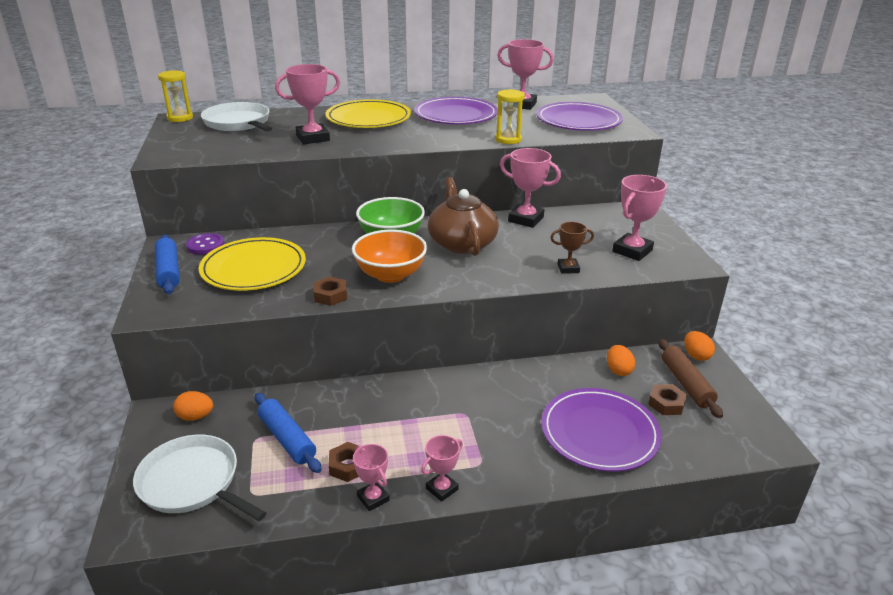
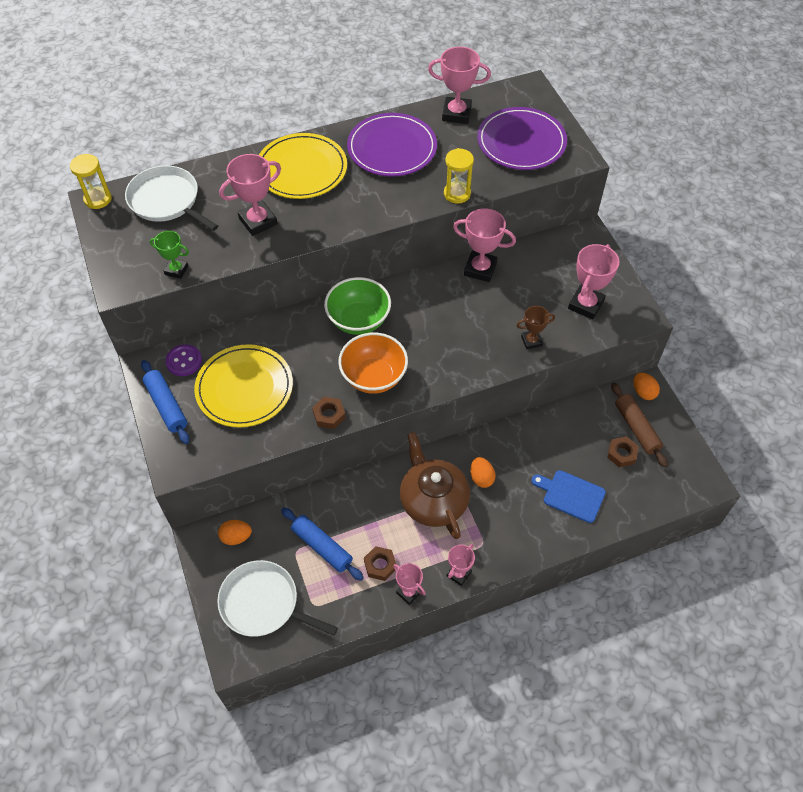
camera: 10 degrees left, 25 degrees up
(220, 155) = (176, 270): none -> green trophy
(461, 243) = (427, 318): brown teapot -> brown teapot (433, 500)
(599, 432) = (571, 495): purple plate -> blue cutting board
(618, 370) = (579, 422): orange egg -> orange egg (481, 478)

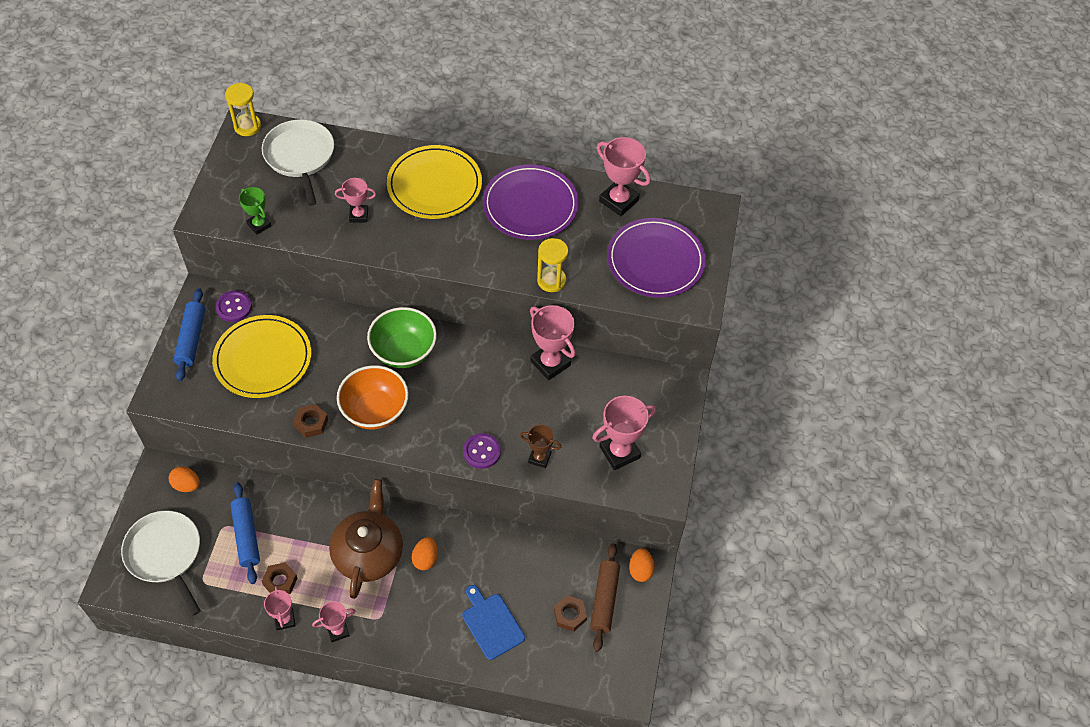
camera: 30 degrees right, 0 degrees up
(258, 221) = (359, 215): pink trophy -> pink trophy, size x0.60
(484, 361) = (482, 451): none -> purple button

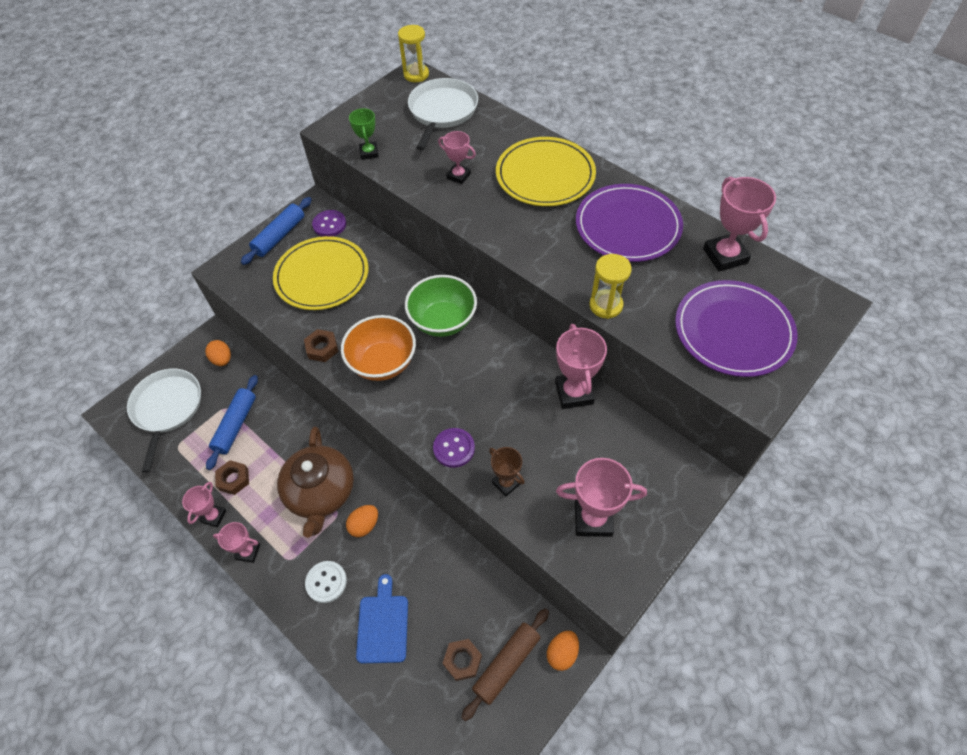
camera: 35 degrees right, 0 degrees up
(368, 552) = (320, 492): brown teapot -> brown teapot turned 135 degrees clockwise
(423, 618) = (326, 582): none -> white button

